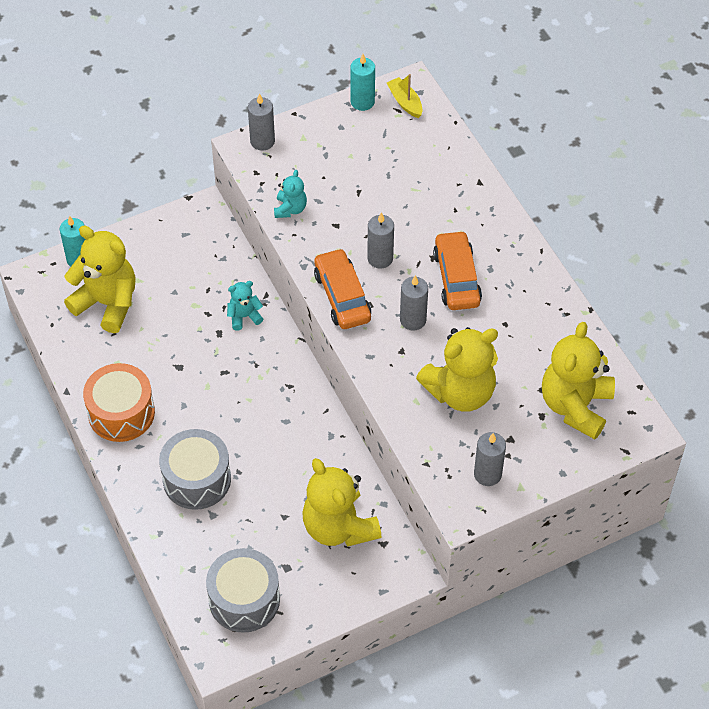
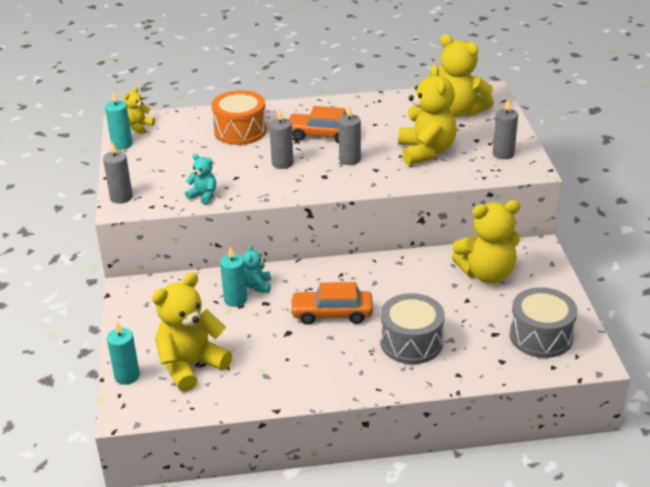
camera: 70 degrees left, 20 degrees down
(121, 413) = (319, 377): orange drum -> orange drum (240, 131)
(215, 305) = (235, 299): none -> turquoise candle
(342, 296) = (308, 186): orange car -> orange car (332, 313)
(405, 102) = (139, 127): yellow boat -> yellow teddy bear

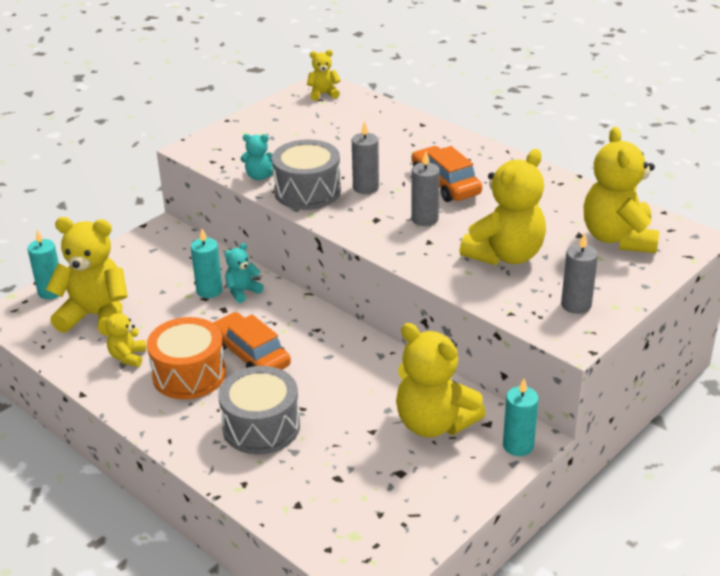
camera: 50 degrees right, 0 degrees up
(121, 197) = (207, 141): grey candle -> none
(122, 144) = (285, 101): turquoise candle -> turquoise candle (518, 445)
(203, 196) = (259, 176): turquoise teddy bear -> turquoise teddy bear turned 105 degrees clockwise
(240, 131) = (388, 141): orange drum -> orange drum (189, 374)
(262, 370) = (128, 357): none -> yellow teddy bear
(540, 336) = (371, 515): grey drum -> grey drum (307, 191)

